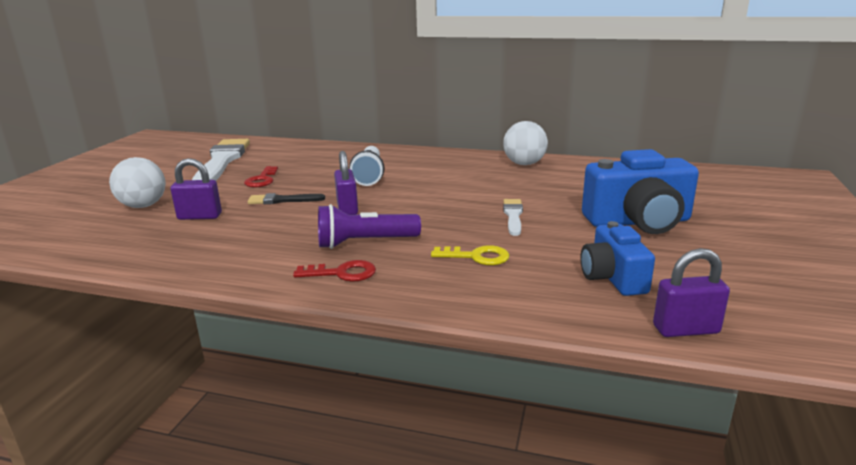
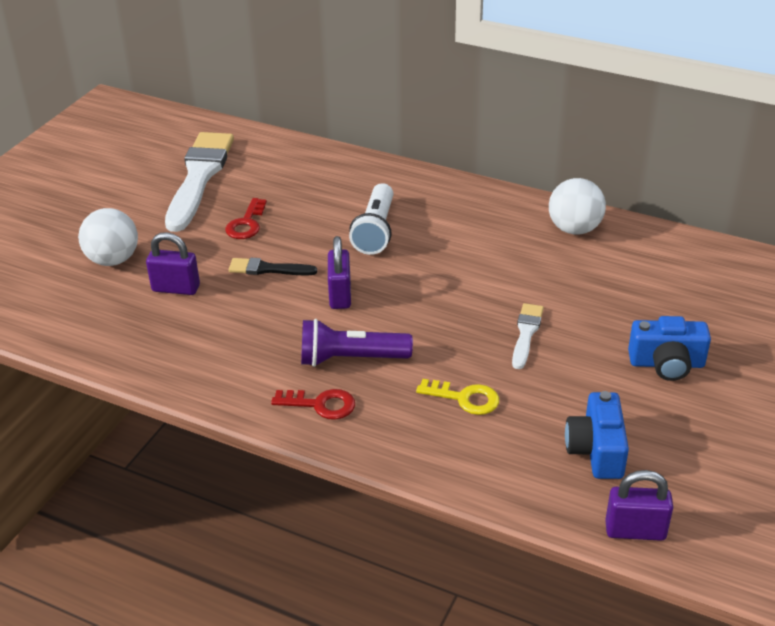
camera: 10 degrees right, 15 degrees up
(638, 222) = (666, 364): blue camera -> blue camera, size x0.62

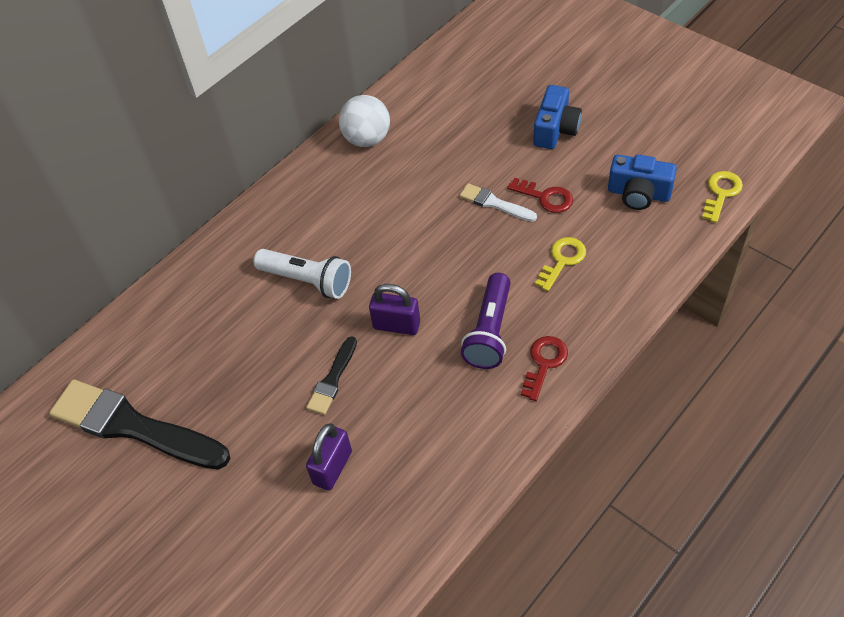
camera: 70 degrees left, 15 degrees up
(113, 260) = (256, 528): white ball -> none
(199, 177) = (133, 426): white brush -> black brush
(246, 224) = (245, 389): red key -> red key (545, 197)
(635, 531) = (721, 193): purple padlock -> yellow key

